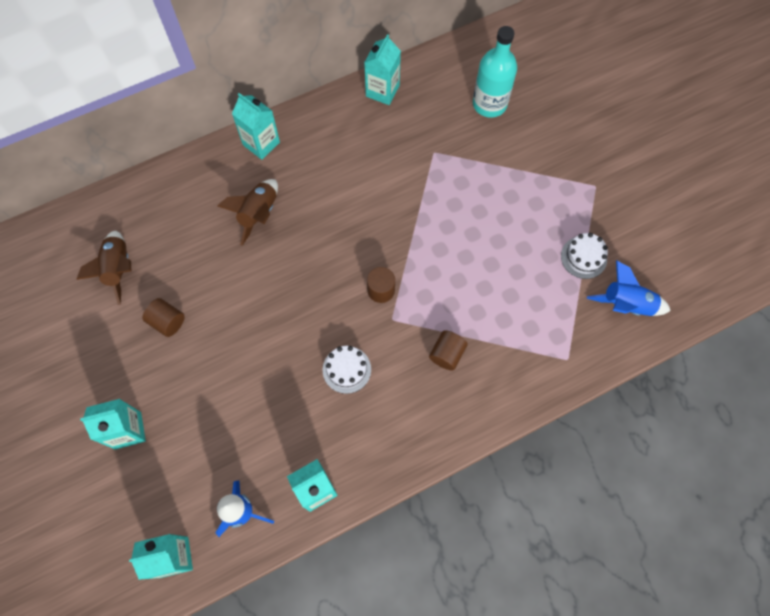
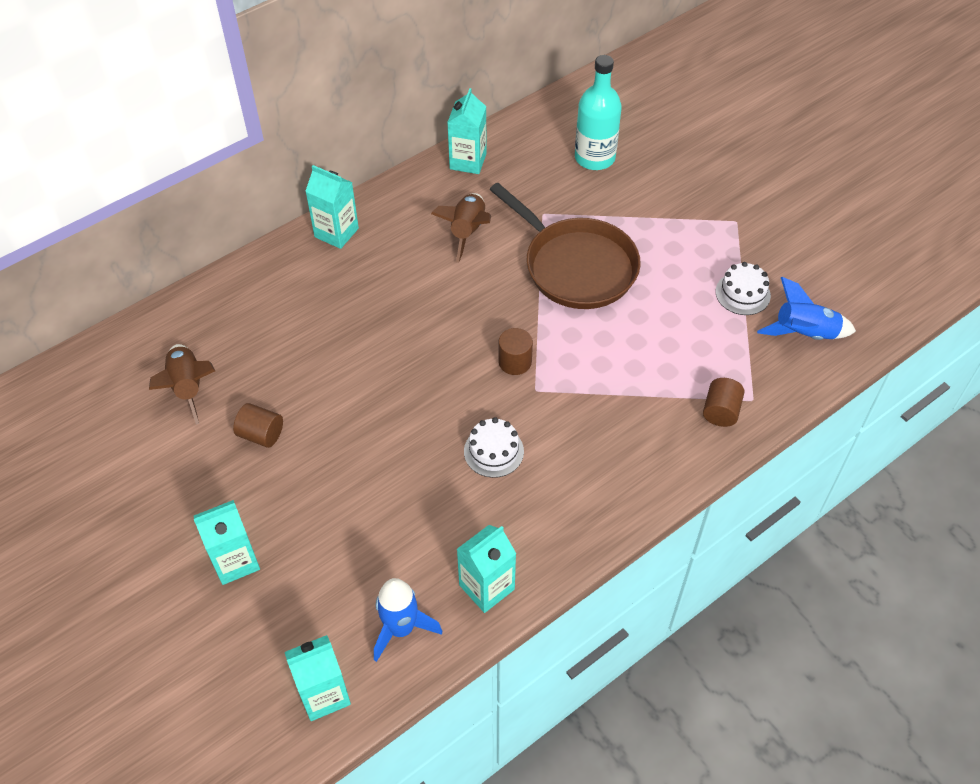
camera: 10 degrees left, 15 degrees down
(259, 214) = (349, 305): brown rocket -> brown rocket (467, 232)
(447, 354) = (610, 416): brown cylinder -> brown cylinder (720, 411)
(450, 208) = (576, 266): none -> brown pan

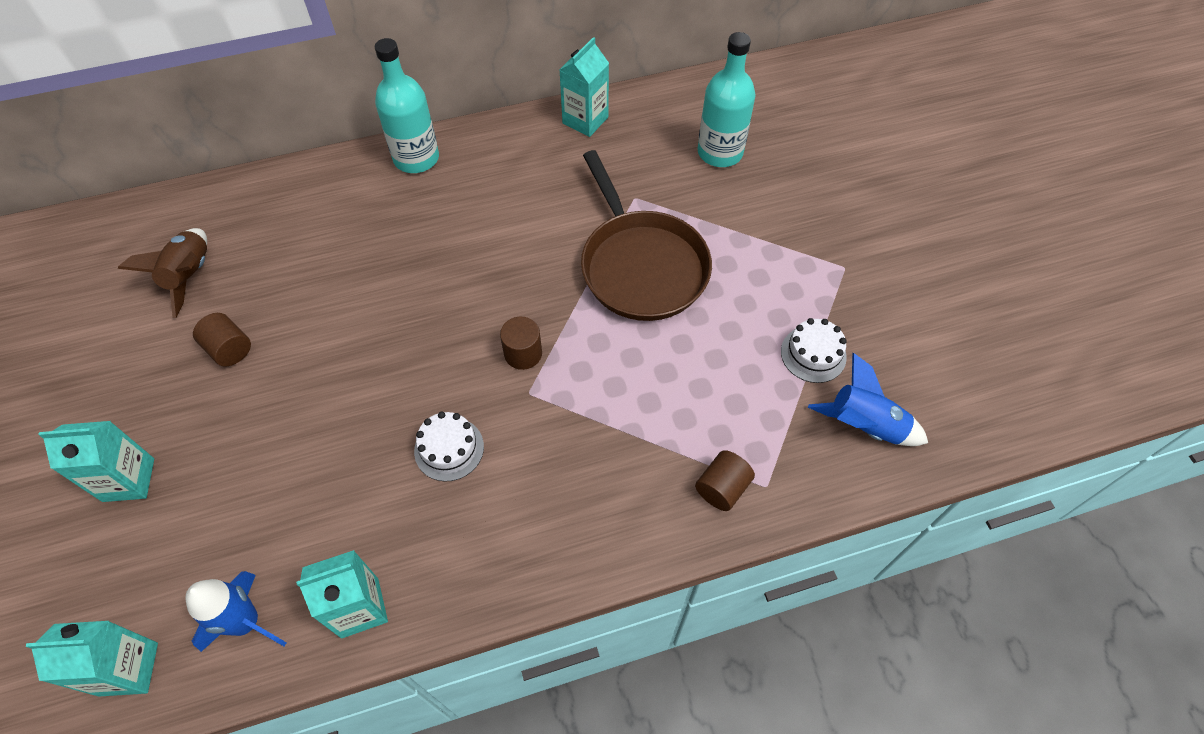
camera: 20 degrees right, 5 degrees up
(336, 233) = (416, 158): turquoise carton -> turquoise bottle
(467, 232) = (546, 195): brown rocket -> none

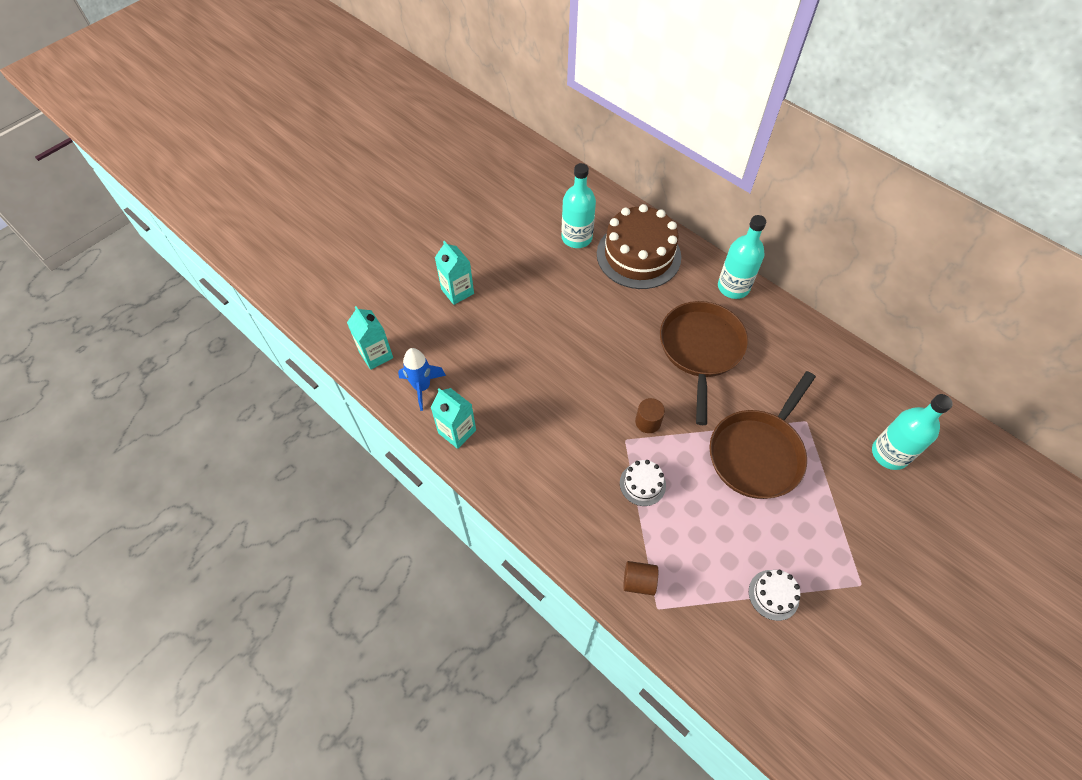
camera: 60 degrees right, 0 degrees up
(190, 276) = (576, 238): brown rocket -> turquoise bottle
(229, 349) = (549, 283): brown cylinder -> none
(284, 224) = (638, 255): none -> brown cake
(449, 449) = (565, 419): white cake -> white cake (642, 484)
(470, 240) = (701, 349): none -> brown pan
(585, 120) = (842, 358): turquoise carton -> none
(864, 426) = (743, 654): blue rocket -> none

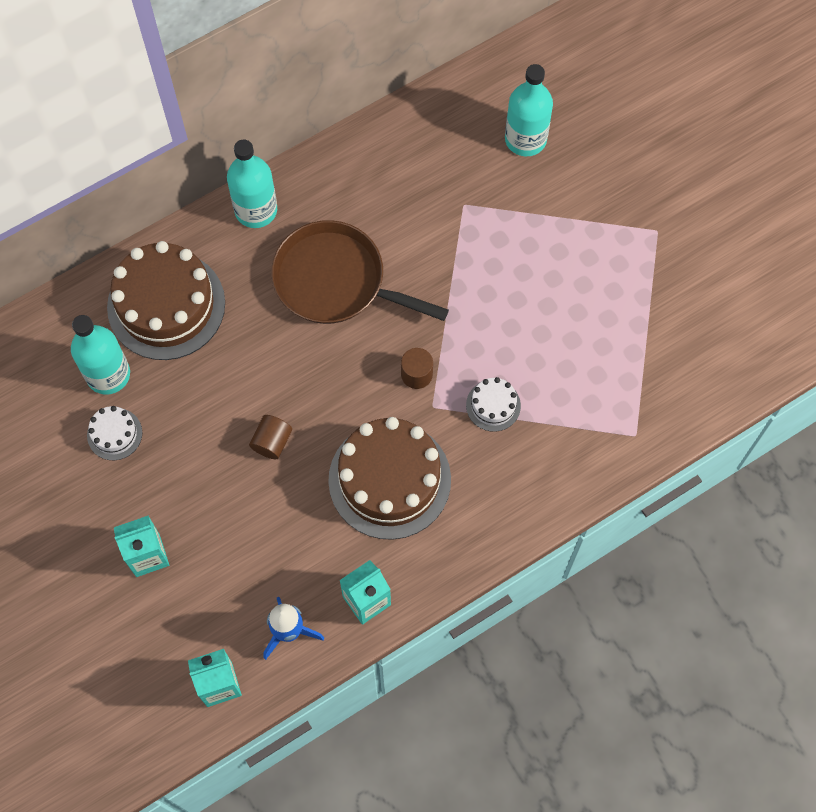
camera: 75 degrees left, 10 degrees up
(556, 424) = (389, 480): none -> brown cake
(638, 582) = (603, 445): brown cylinder -> brown cylinder (272, 442)
(757, 453) = (488, 271): brown pan -> none
(773, 595) = (648, 317): white cake -> white cake (114, 434)

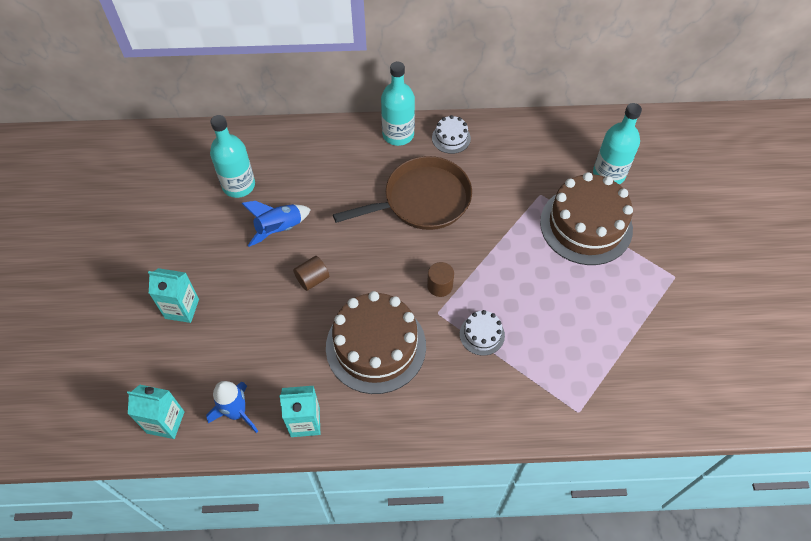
camera: 30 degrees right, 10 degrees down
(114, 434) = (216, 222): white cake -> white cake (451, 138)
(166, 305) = (303, 162): brown cake -> brown cake (586, 225)
(194, 403) = (279, 229): none -> blue rocket
(335, 281) = (422, 200): brown pan -> brown pan turned 105 degrees clockwise

